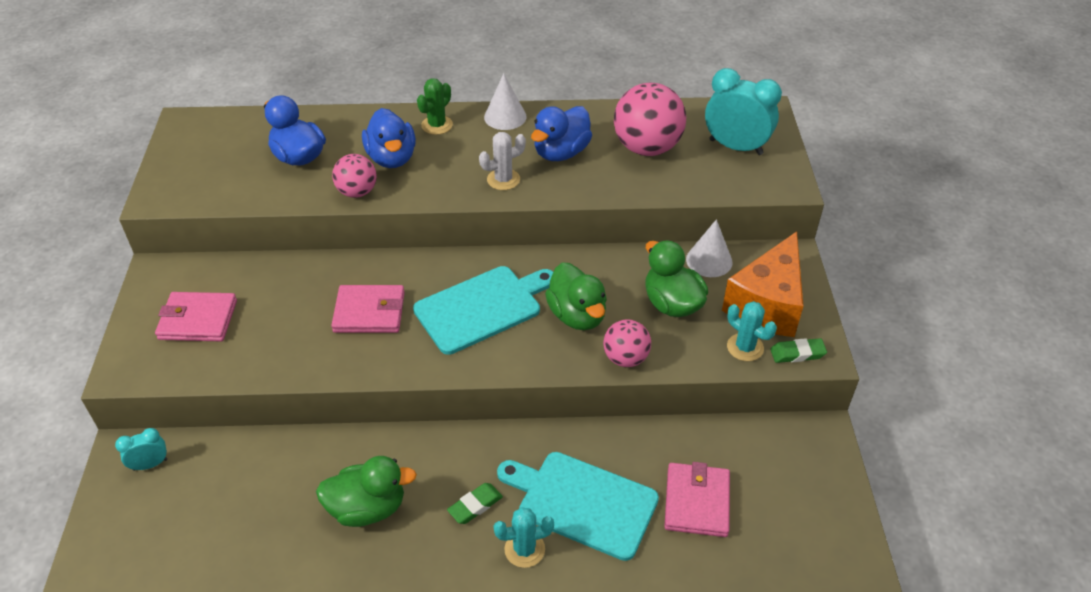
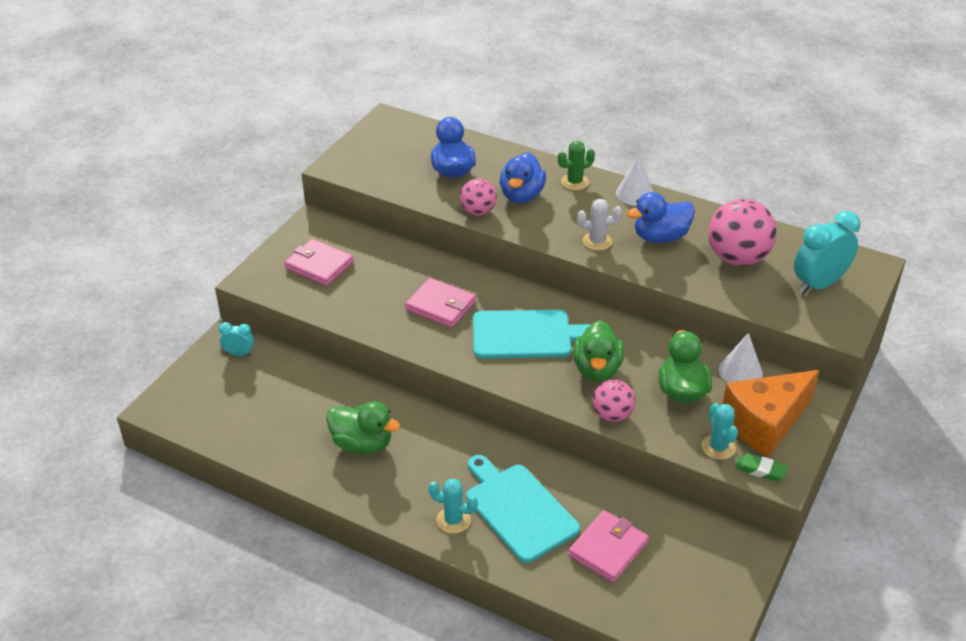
camera: 30 degrees right, 5 degrees down
(475, 506) = (438, 476): green eraser -> none
(735, 147) = (818, 284): turquoise clock -> turquoise clock turned 90 degrees counterclockwise

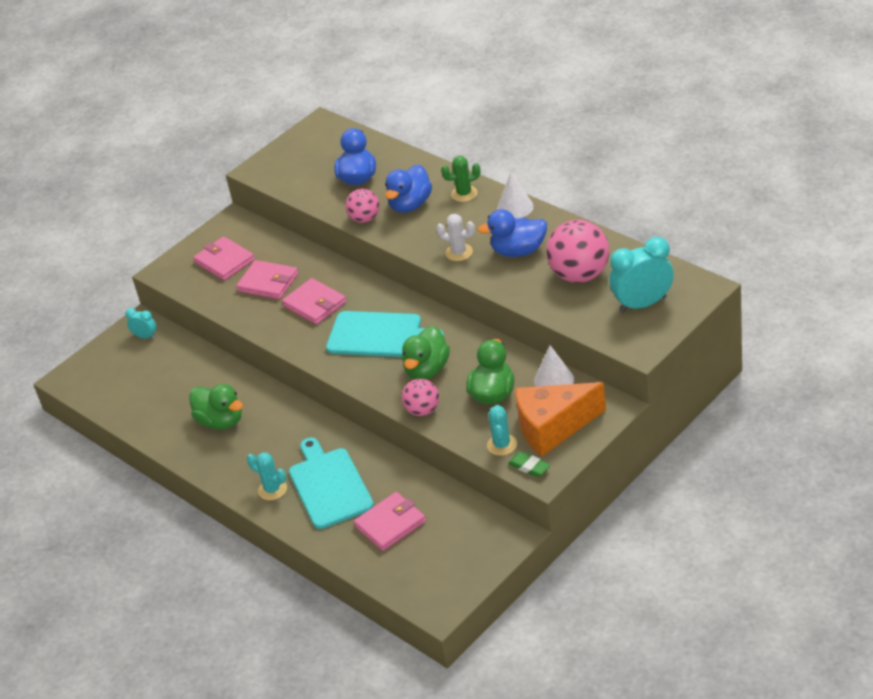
camera: 20 degrees right, 0 degrees up
(378, 285) = (268, 282): none -> pink wallet

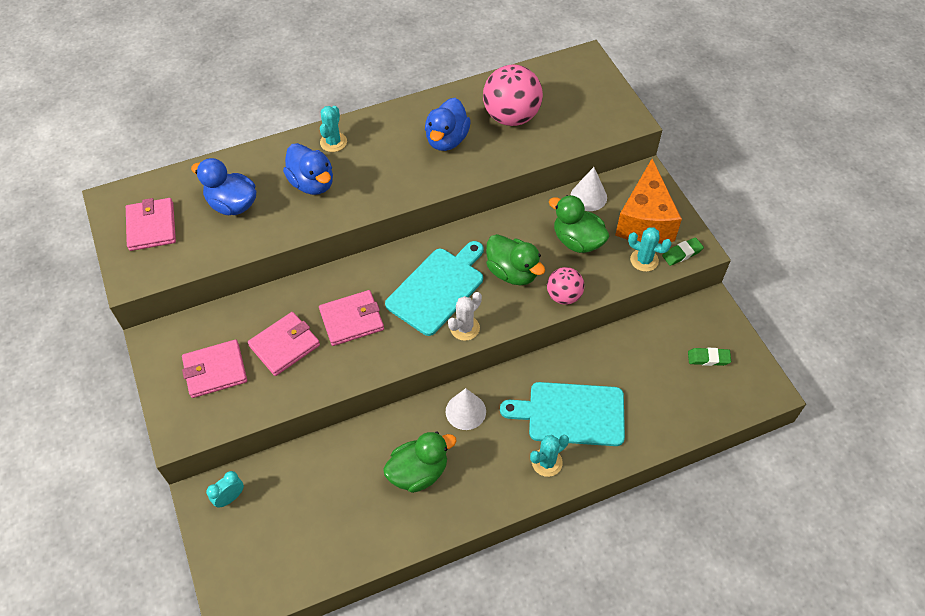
camera: 70 degrees left, 15 degrees up
(365, 219) = (300, 223): pink ball -> none
(390, 524) = (649, 386): pink wallet -> pink wallet (151, 226)
(448, 553) = (708, 358): none -> green eraser
(459, 252) = (413, 177): white cactus -> white cactus (465, 328)
(464, 194) = (333, 142): green cactus -> turquoise cactus
(515, 207) = (385, 119): white cone -> white cone (465, 411)
(643, 304) = (578, 97): turquoise clock -> none

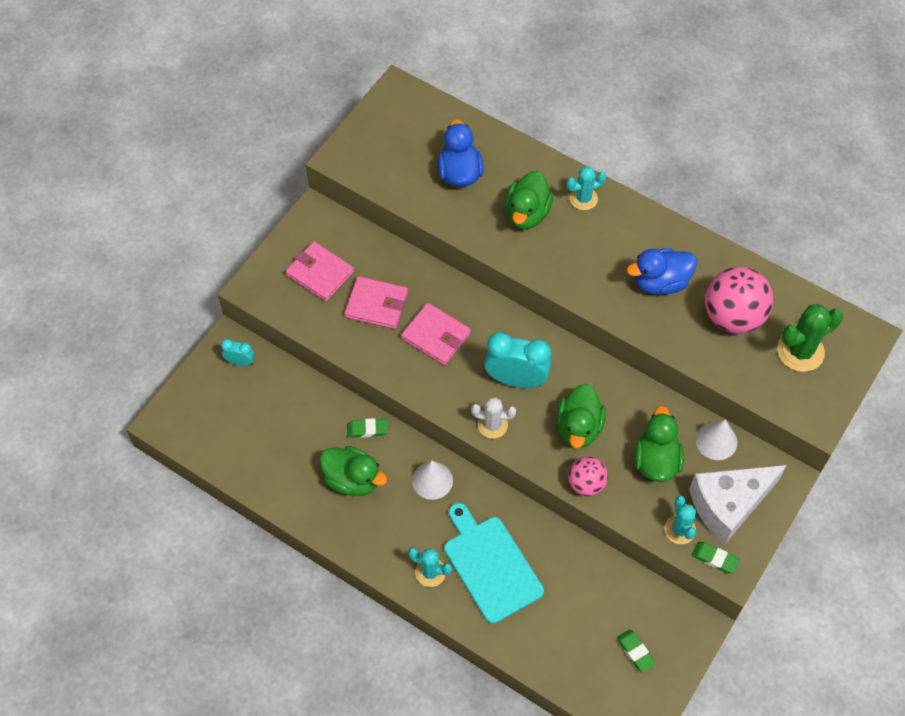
camera: 55 degrees right, 5 degrees up
(151, 226) = (395, 135): pink wallet -> none
(312, 183) = (527, 213): blue duck -> green duck
(381, 432) = (367, 429): none -> green eraser
(438, 288) = (516, 379): turquoise cutting board -> turquoise clock
(569, 98) = (800, 351): none -> green cactus
(645, 220) = (728, 505): orange cheese -> white cheese

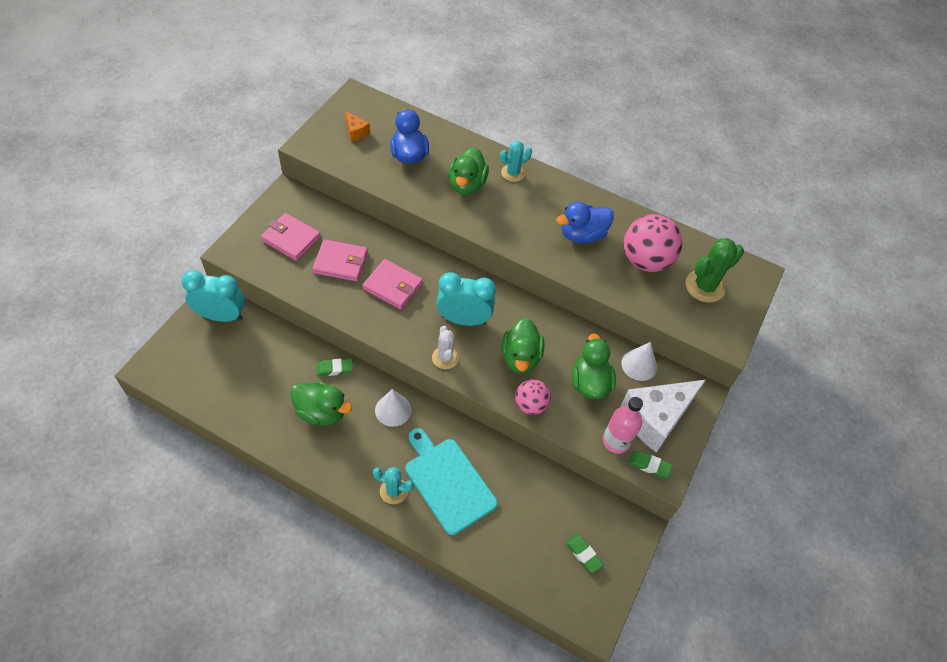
camera: 10 degrees left, 5 degrees down
(240, 362) = (221, 316): turquoise clock -> turquoise clock, size x1.96
(397, 141) = (356, 132): none -> orange cheese
(492, 425) = (445, 358): white cactus -> white cactus turned 75 degrees clockwise
(680, 529) = (616, 441): turquoise cactus -> pink bottle

